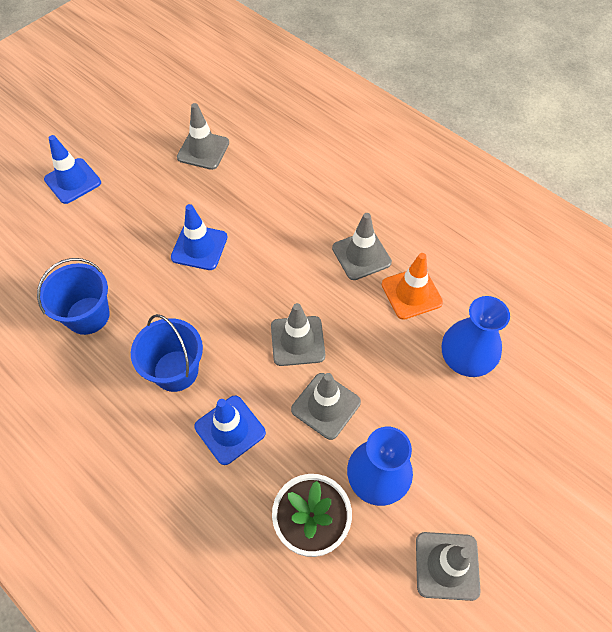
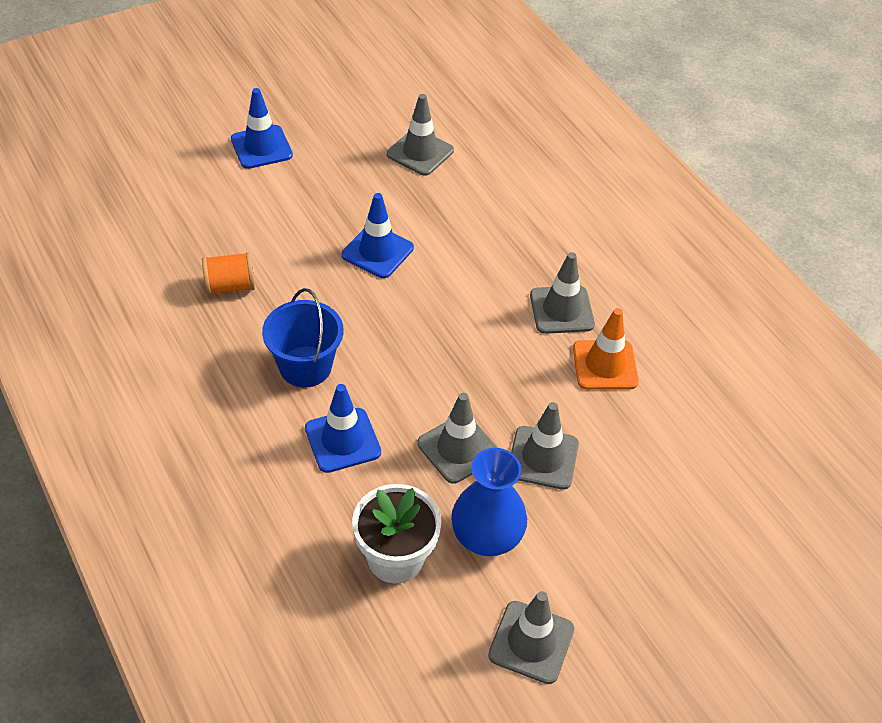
camera: 15 degrees right, 10 degrees down
(88, 315) = (230, 286): blue bucket -> orange spool
(297, 341) = (452, 376): grey traffic cone -> grey traffic cone (543, 458)
(465, 359) = (640, 450): blue vase -> none

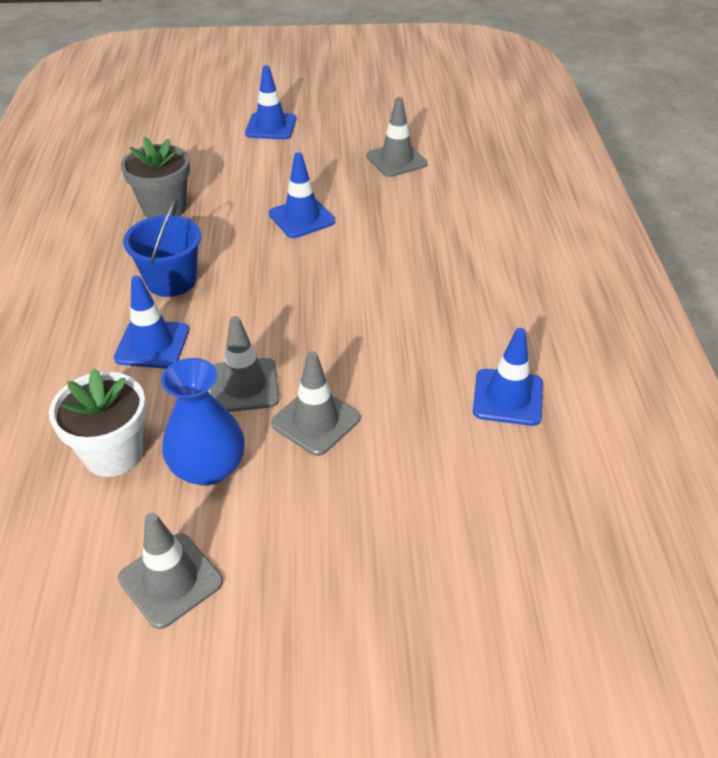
camera: 30 degrees right, 5 degrees down
(230, 286) = (164, 208): orange spool -> grey flower pot
(561, 310) = (430, 307): grey traffic cone -> none
(605, 365) = (438, 364): orange traffic cone -> none
(678, 375) = (507, 397): none -> blue traffic cone

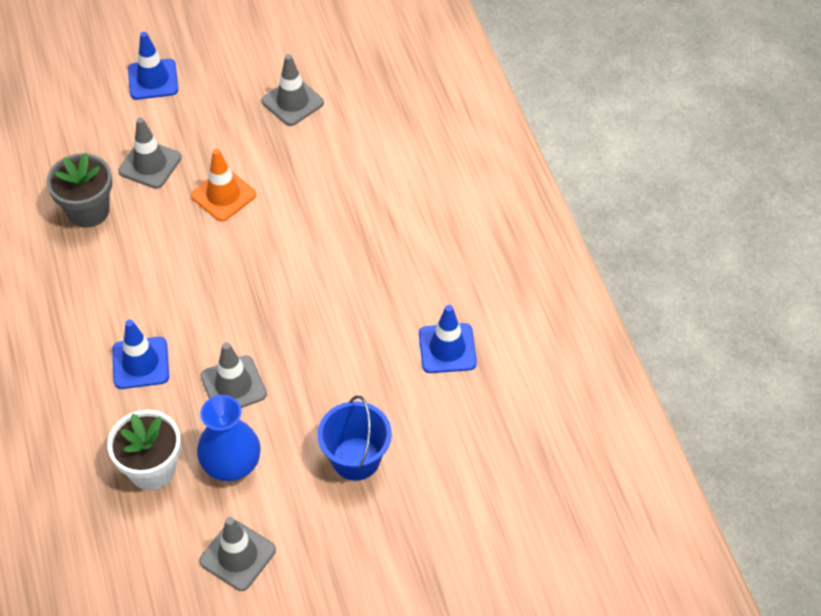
camera: 15 degrees left, 10 degrees up
(171, 281) = (129, 293): blue bucket -> blue bucket (356, 459)
(302, 218) = (223, 195): blue traffic cone -> orange traffic cone
(315, 421) = (301, 404): grey traffic cone -> grey traffic cone (150, 164)

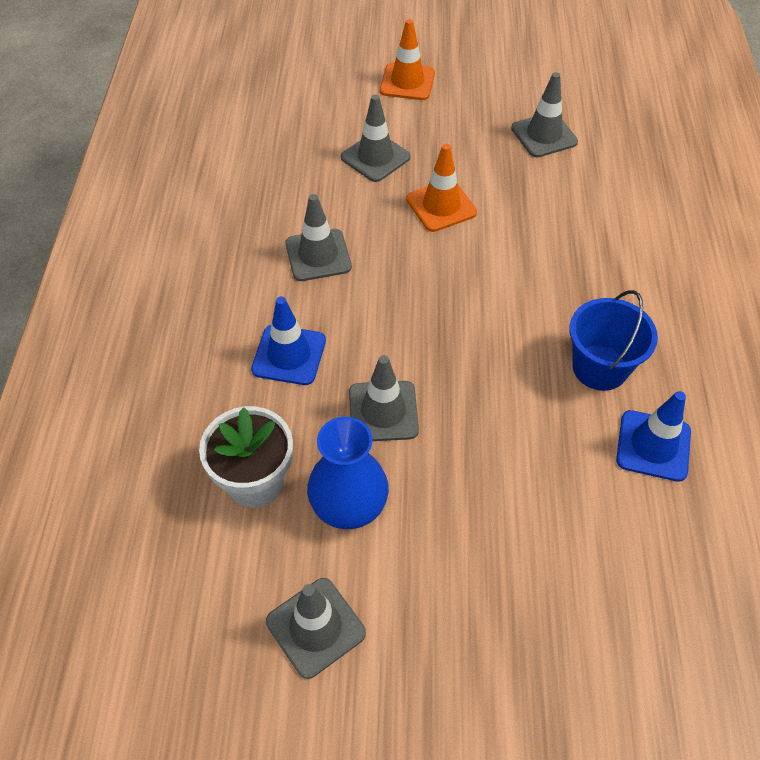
camera: 20 degrees right, 0 degrees up
(88, 211) = (296, 185): grey flower pot -> none
(132, 270) = (318, 255): none -> grey traffic cone
(153, 80) = (407, 82): blue traffic cone -> orange traffic cone
(356, 459) = (502, 549): blue bucket -> blue bucket (599, 367)

